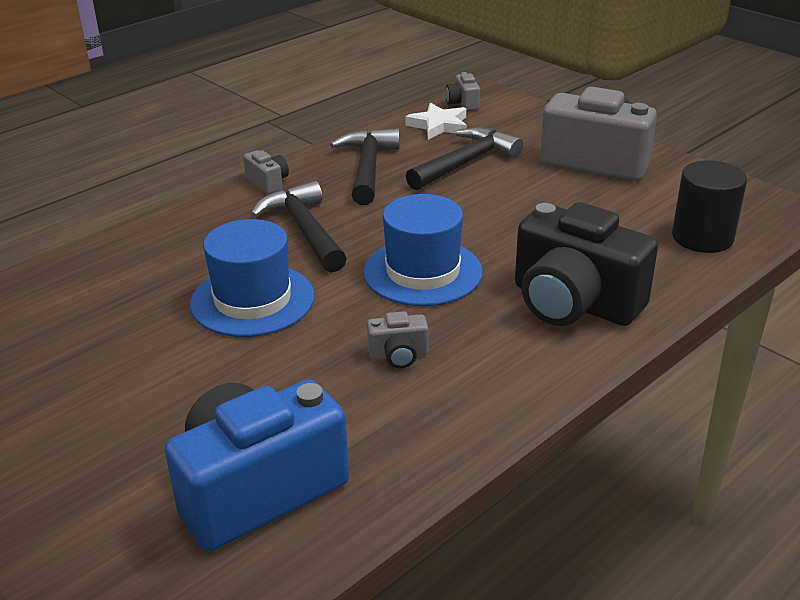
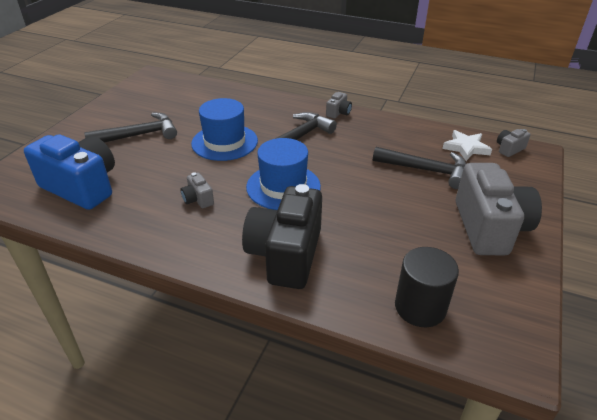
camera: 65 degrees right, 5 degrees up
(368, 168) = (384, 137): black hammer -> black hammer (139, 135)

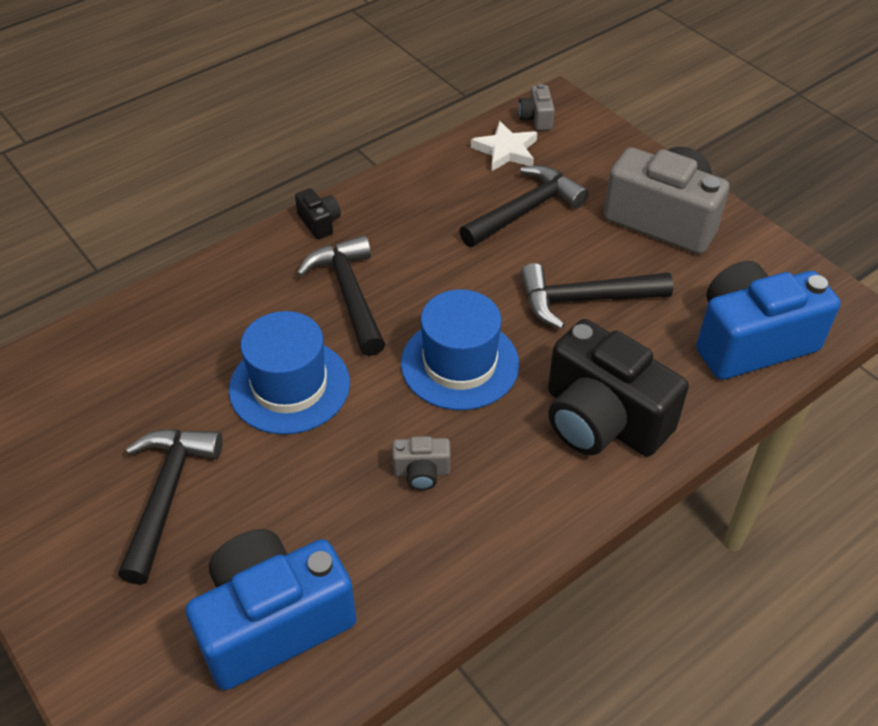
camera: 60 degrees left, 10 degrees up
(338, 113) = (319, 222): grey camera -> black camera
(378, 216) = (584, 300): none -> black hammer
(420, 307) = (750, 341): black cylinder -> blue camera

